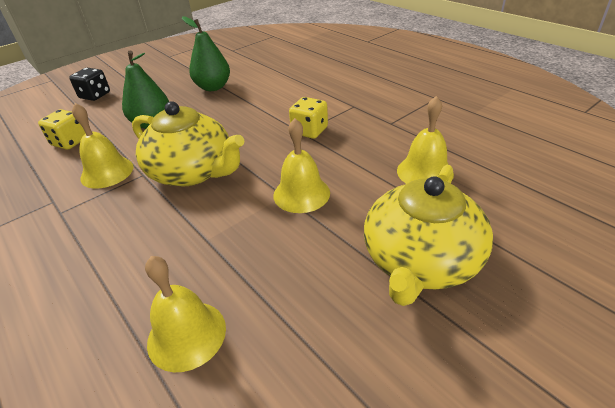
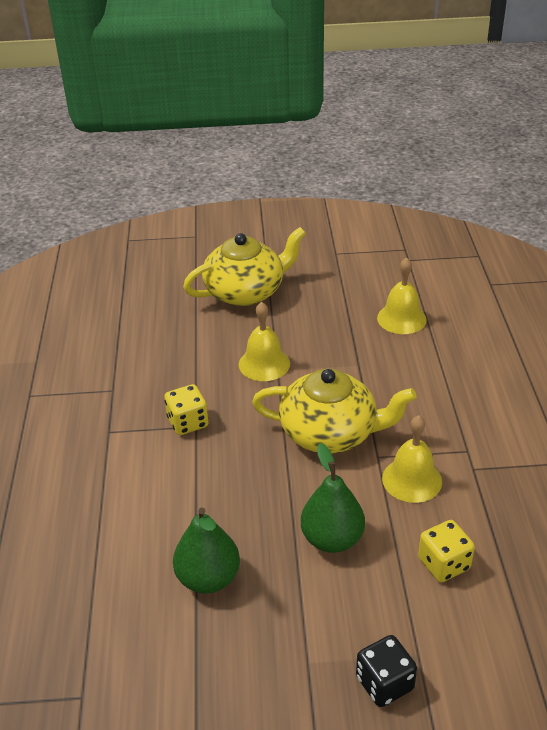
camera: 145 degrees left, 0 degrees up
(193, 172) = (330, 432): yellow teapot -> yellow teapot turned 120 degrees clockwise
(425, 172) = (162, 334): yellow bell -> none

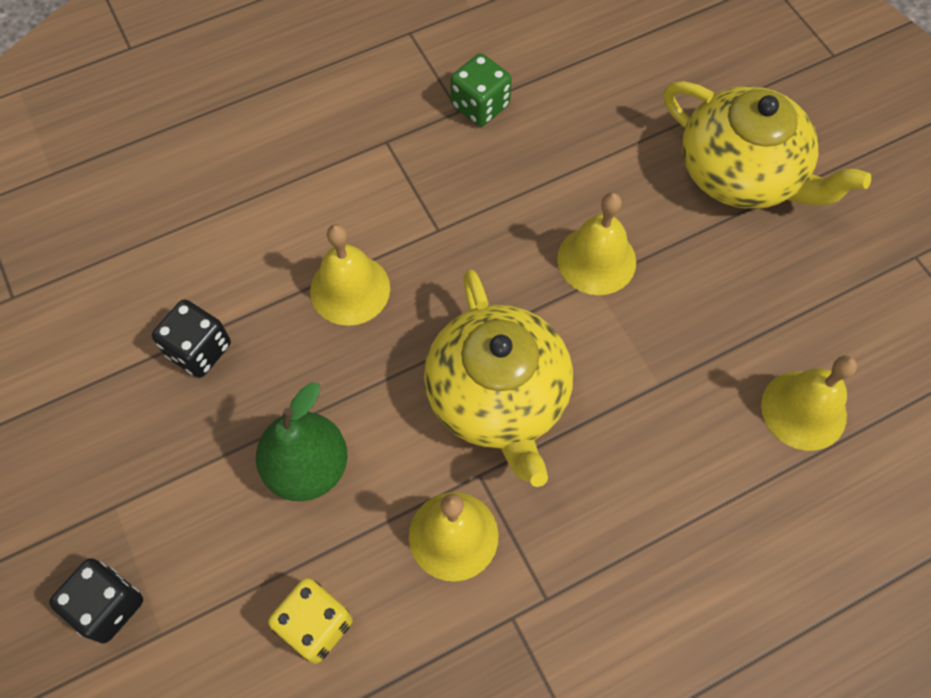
camera: 65 degrees right, 25 degrees up
(117, 379) = (480, 106): none -> green dice
(188, 422) = (439, 218): yellow dice -> none
(208, 578) = (199, 350): green pear -> black dice
(212, 481) = (350, 289): none -> yellow bell

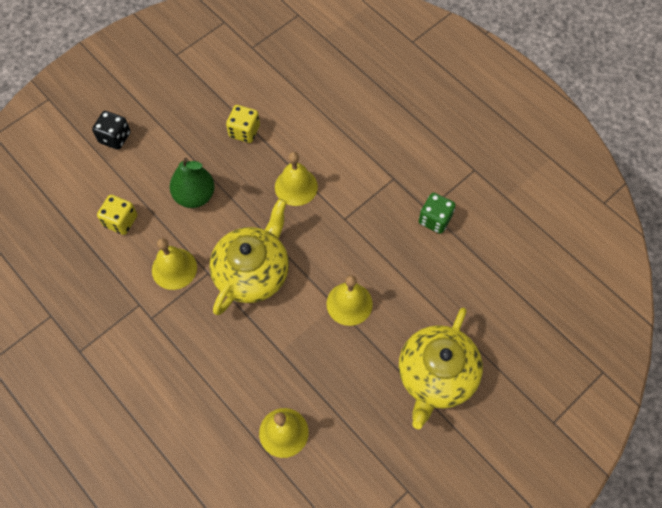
camera: 75 degrees right, 0 degrees up
(199, 350) = (244, 131): black dice -> yellow dice
(498, 396) = (253, 272): yellow teapot -> yellow teapot turned 150 degrees clockwise

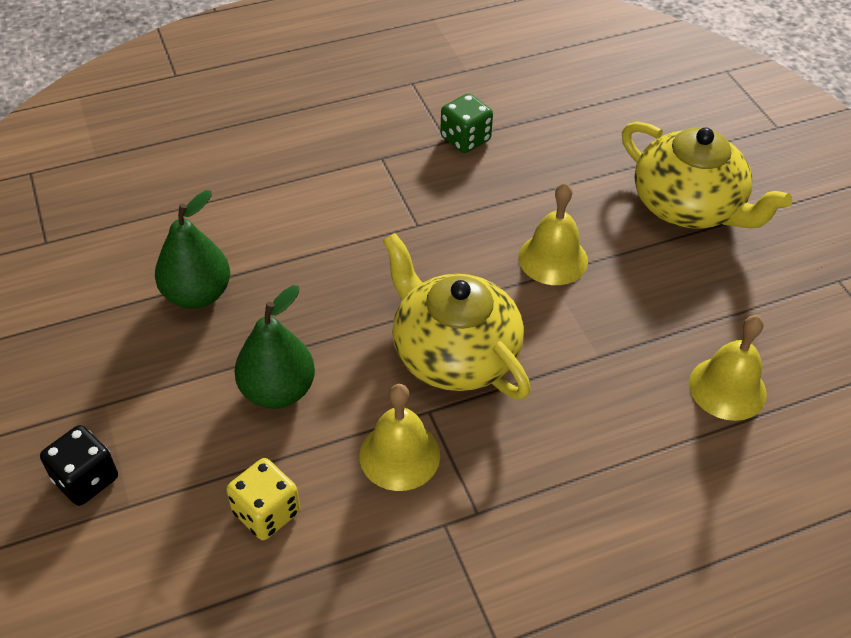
camera: 70 degrees left, 15 degrees down
(244, 131) = (197, 294): yellow dice -> green pear
(296, 186) = (334, 261): yellow bell -> none

